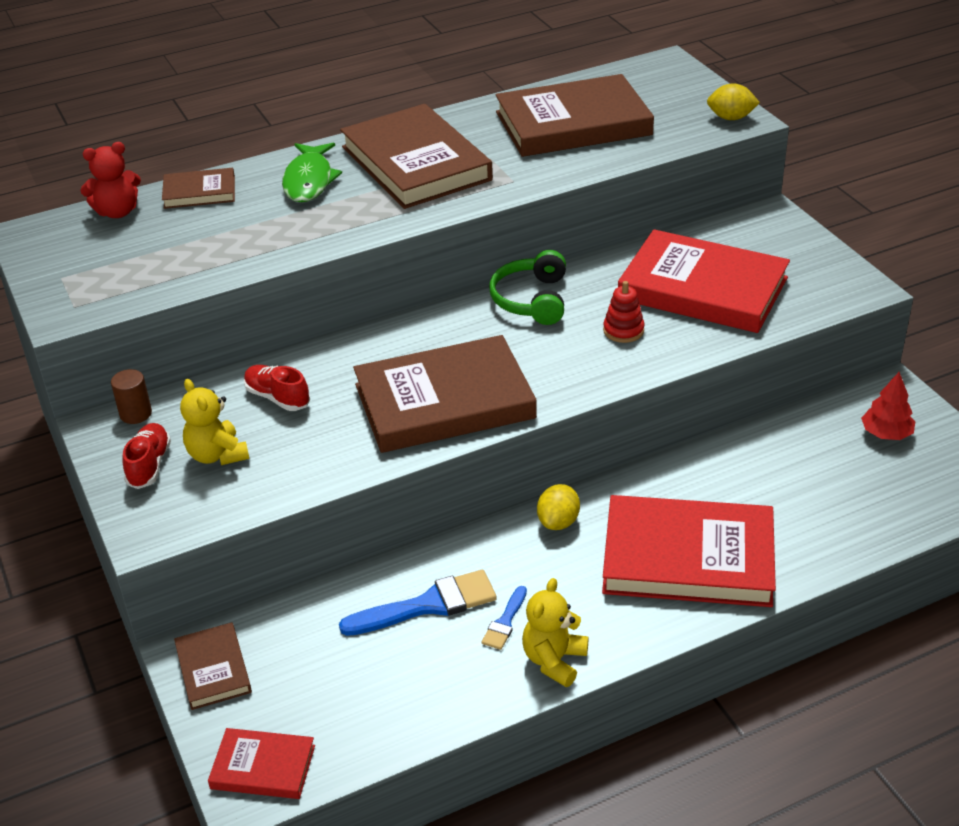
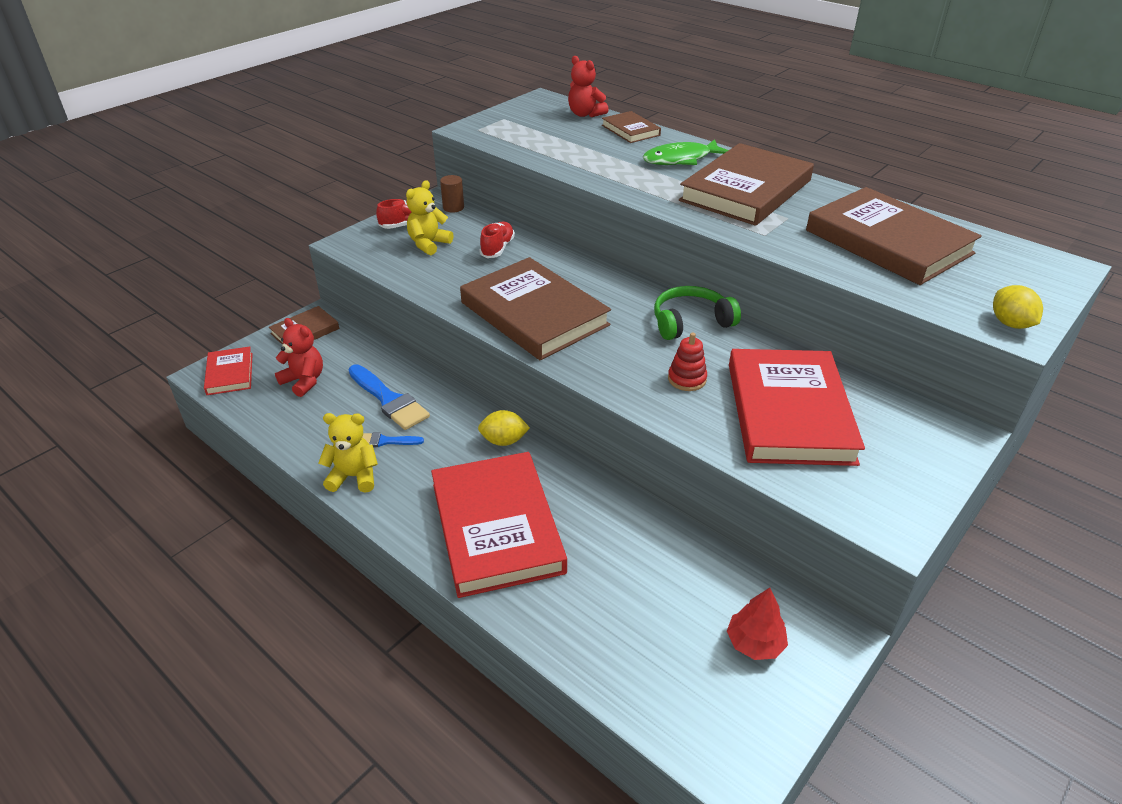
camera: 65 degrees right, 0 degrees up
(335, 684) = (304, 381): none -> red teddy bear

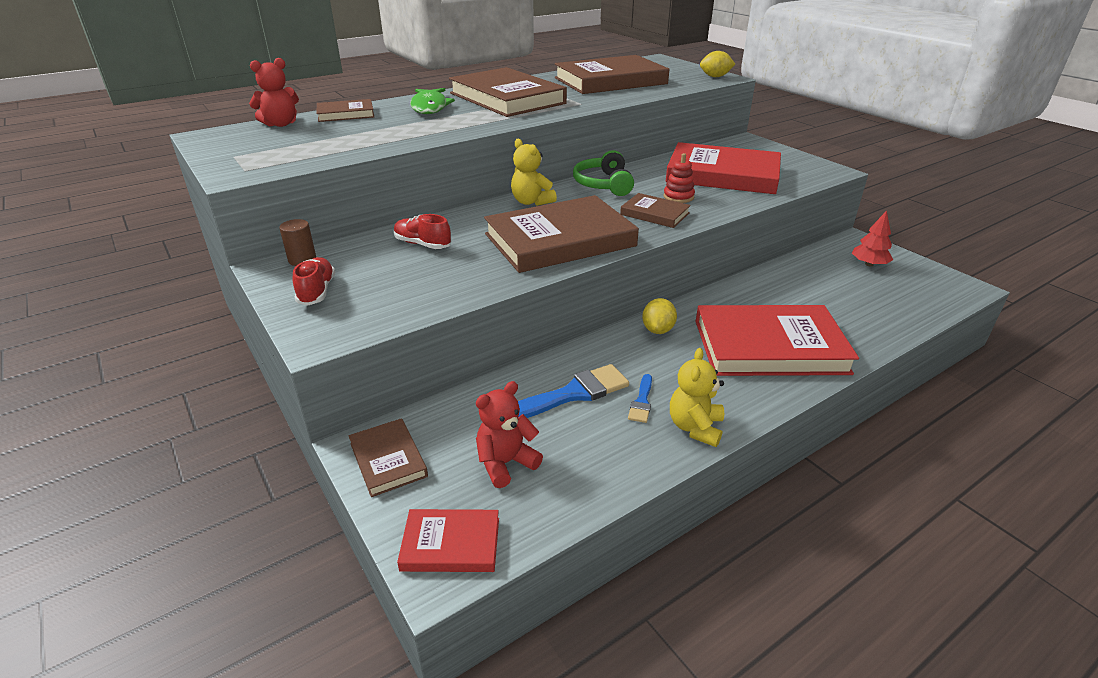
camera: 75 degrees left, 5 degrees down
(429, 244) = (377, 281): yellow teddy bear -> yellow teddy bear (531, 202)
(627, 365) = (654, 214): none -> brown book

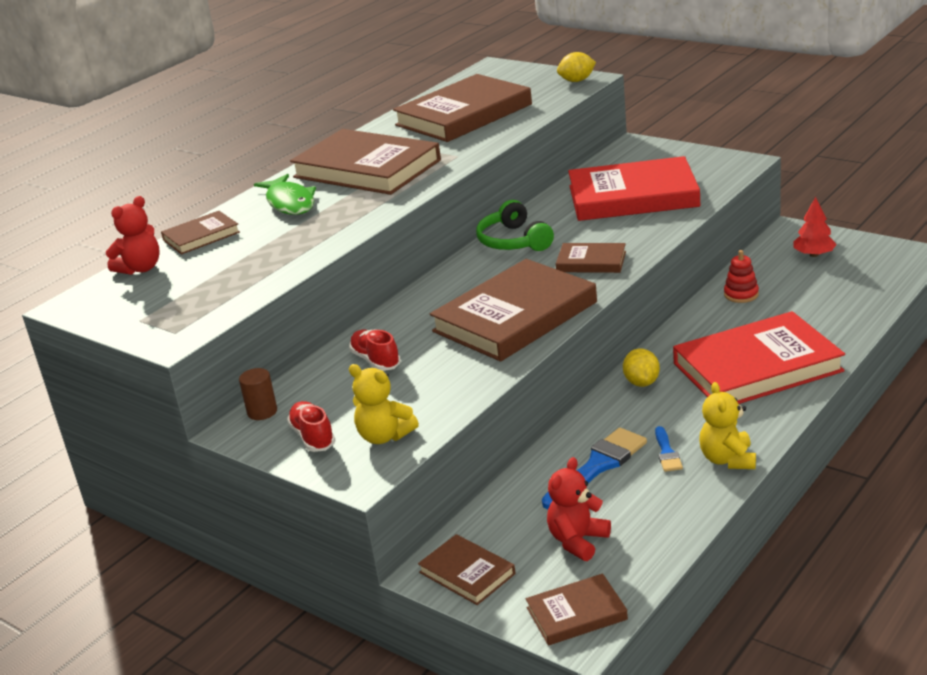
camera: 15 degrees left, 5 degrees down
(422, 244) = (375, 360): red shoe -> red shoe turned 45 degrees clockwise
(451, 544) = (576, 613): red book -> brown book
(531, 202) = (451, 282): yellow teddy bear -> yellow teddy bear (384, 436)
(678, 197) = (603, 235): red stacking toy -> red stacking toy (741, 294)

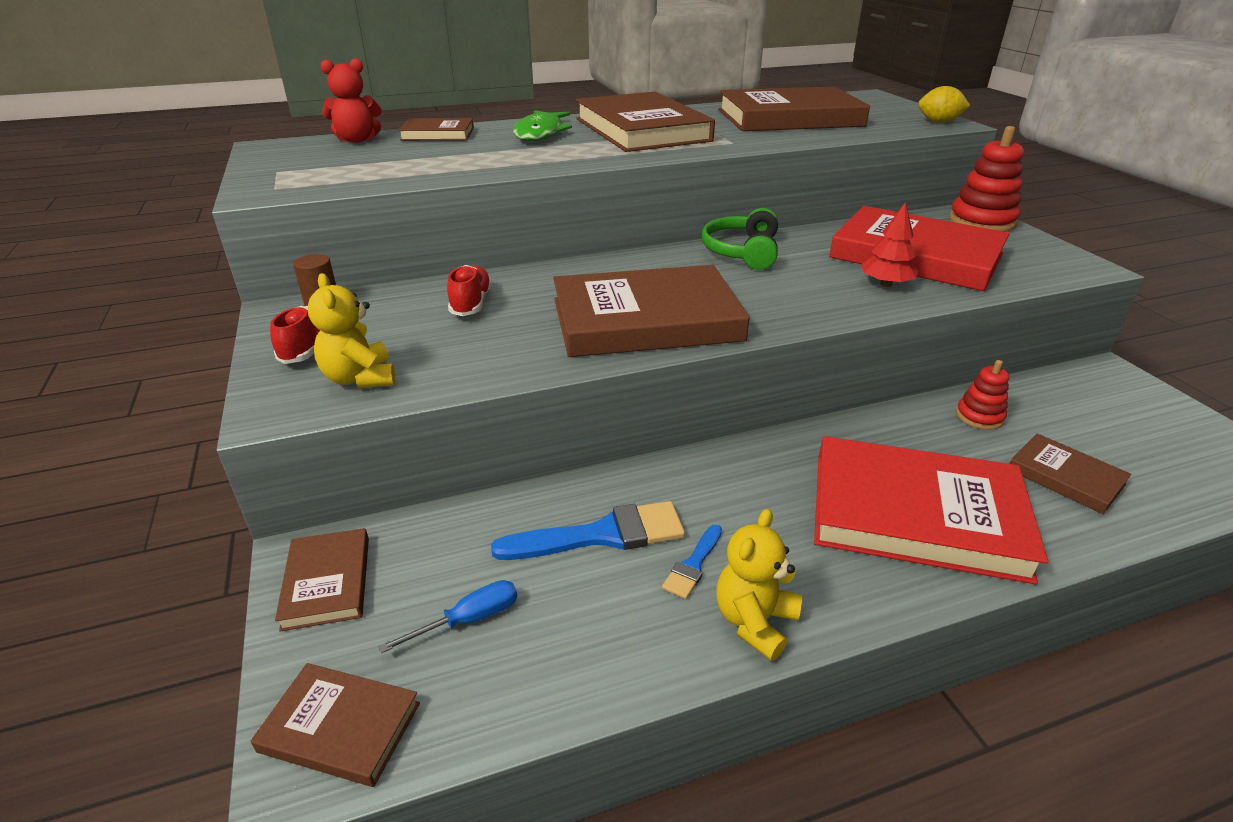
camera: 30 degrees right, 5 degrees up
(578, 541) = (468, 619): red teddy bear -> blue screwdriver
(591, 262) = (793, 299): brown book -> brown book (1065, 477)
(642, 382) = (760, 461): yellow lemon -> none
(647, 150) = (982, 221): none -> red stacking toy
(814, 255) = (1119, 411): red tree -> red tree (886, 284)

